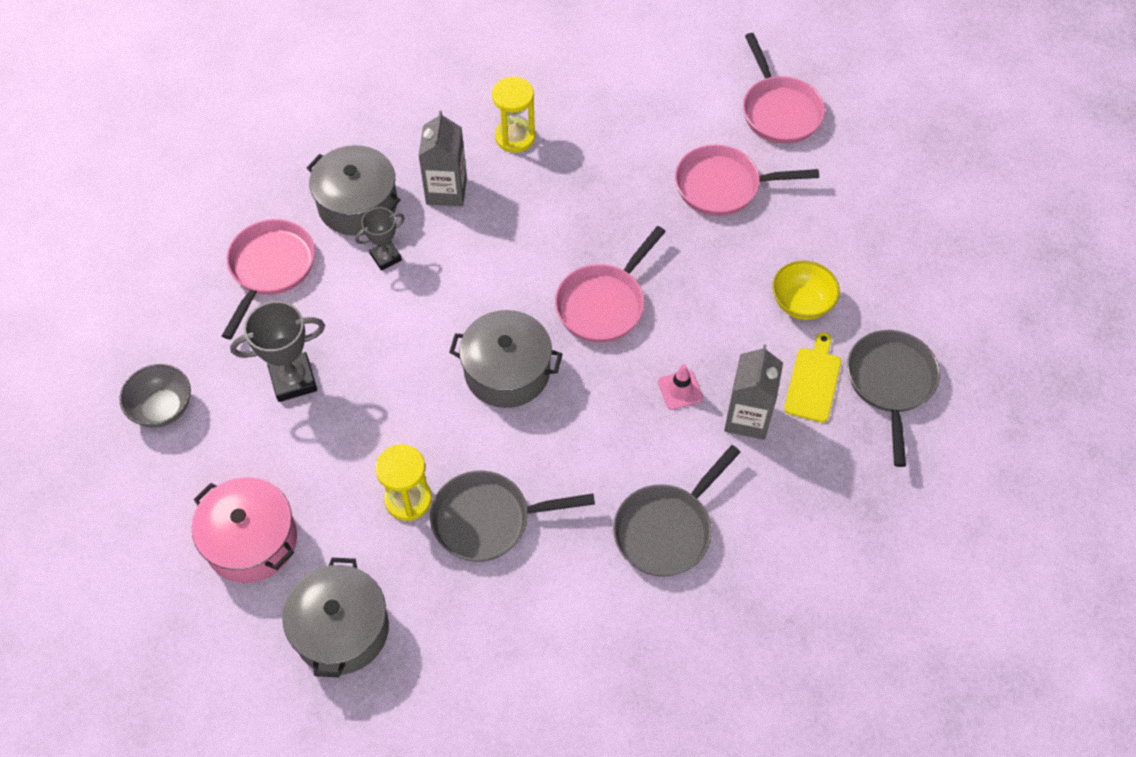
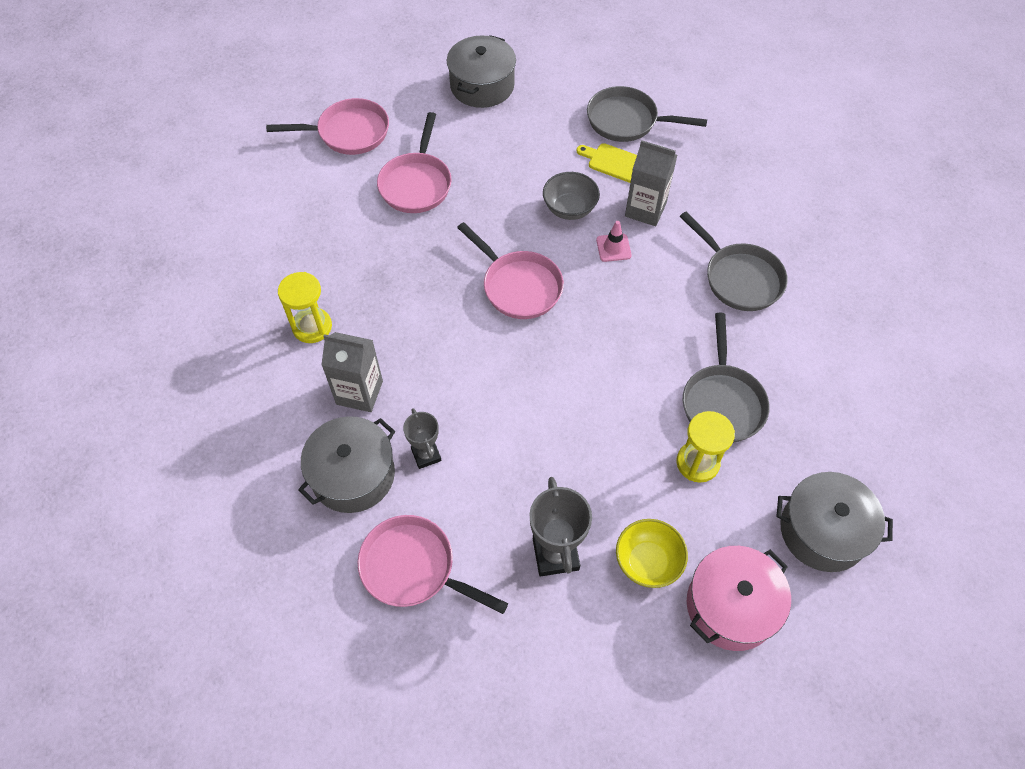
camera: 80 degrees left, 0 degrees up
(162, 408) = (569, 691): grey bowl -> grey bowl (569, 208)
(507, 371) = (575, 368): grey pot -> grey pot (482, 86)
(801, 303) = (545, 157): yellow bowl -> yellow bowl (647, 562)

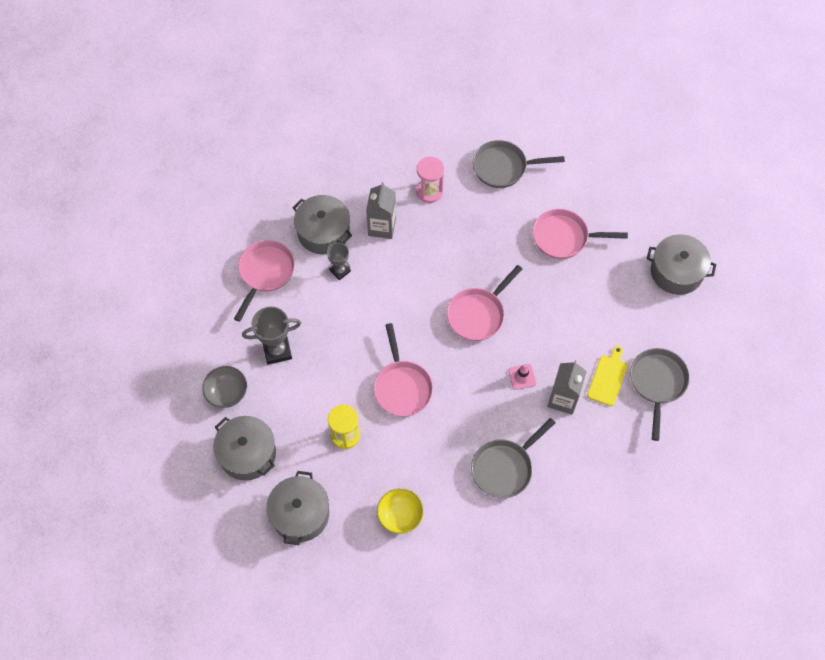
camera: 85 degrees right, 5 degrees up
(312, 327) = (429, 191): yellow hourglass -> pink hourglass
(348, 133) = (607, 185): pink pan -> pink pan (402, 387)
(426, 455) = (340, 271): grey trophy -> grey trophy turned 75 degrees clockwise
(569, 208) = (556, 344): grey bowl -> grey bowl (227, 393)
(647, 562) = (274, 404): yellow bowl -> yellow bowl (400, 516)
(722, 402) = (394, 452): grey pan -> grey pan (503, 167)
(731, 606) = (247, 453): pink pot -> grey pot

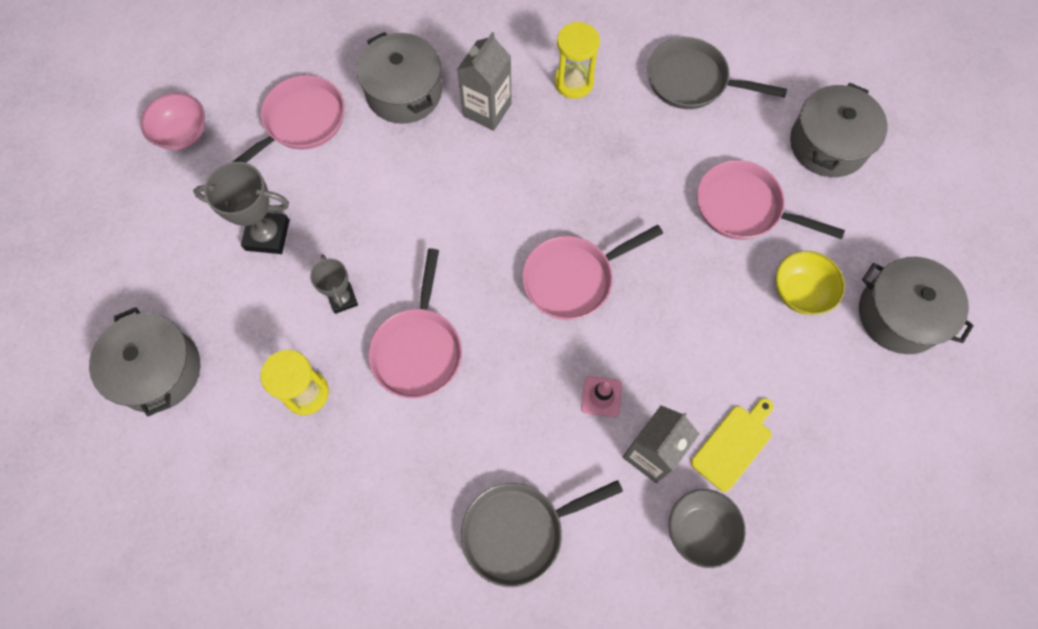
camera: 20 degrees right, 5 degrees up
(191, 305) = (183, 134): none -> pink bowl
(227, 393) = (172, 272): grey bowl -> grey bowl (700, 530)
(300, 514) = (188, 490): grey pot -> grey pot (828, 144)
(340, 271) = (403, 152): grey trophy -> grey trophy (343, 299)
(400, 516) = (331, 549): yellow bowl -> yellow bowl (800, 292)
(429, 191) = (573, 82): pink hourglass -> yellow hourglass
(657, 383) = (810, 481): grey pan -> none

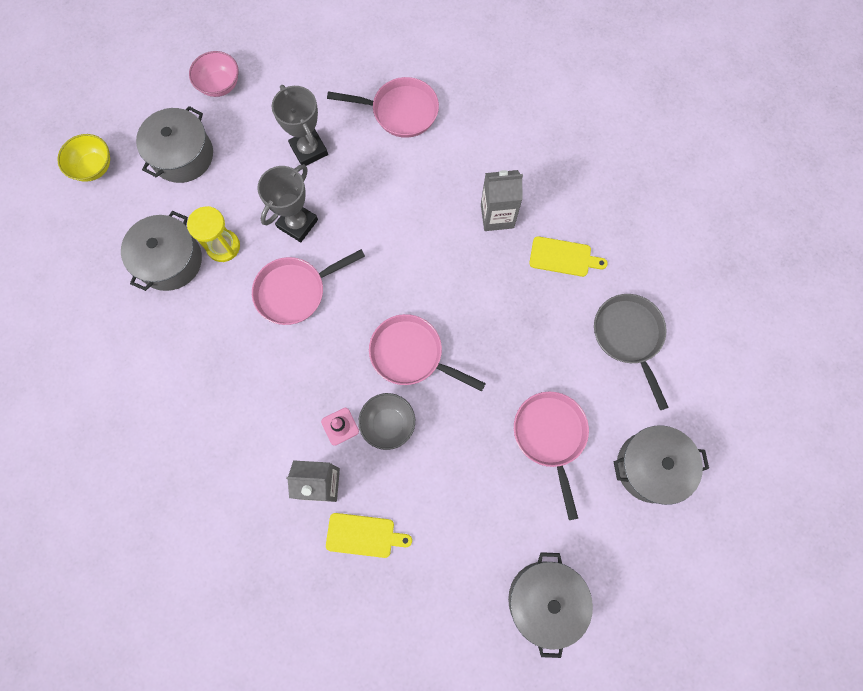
camera: 55 degrees right, 5 degrees up
(183, 134) = (341, 52): pink bowl -> pink bowl (220, 85)
(343, 299) = (297, 223): grey trophy -> grey trophy, size x1.60
(404, 92) = (470, 156): grey pot -> grey pot (170, 260)
(519, 531) = (217, 432): grey pan -> none
(573, 82) = (563, 257): yellow hourglass -> yellow cutting board
(700, 530) = (290, 547): grey bowl -> grey bowl (388, 424)
(800, 292) = (511, 516): yellow bowl -> yellow bowl (93, 167)

